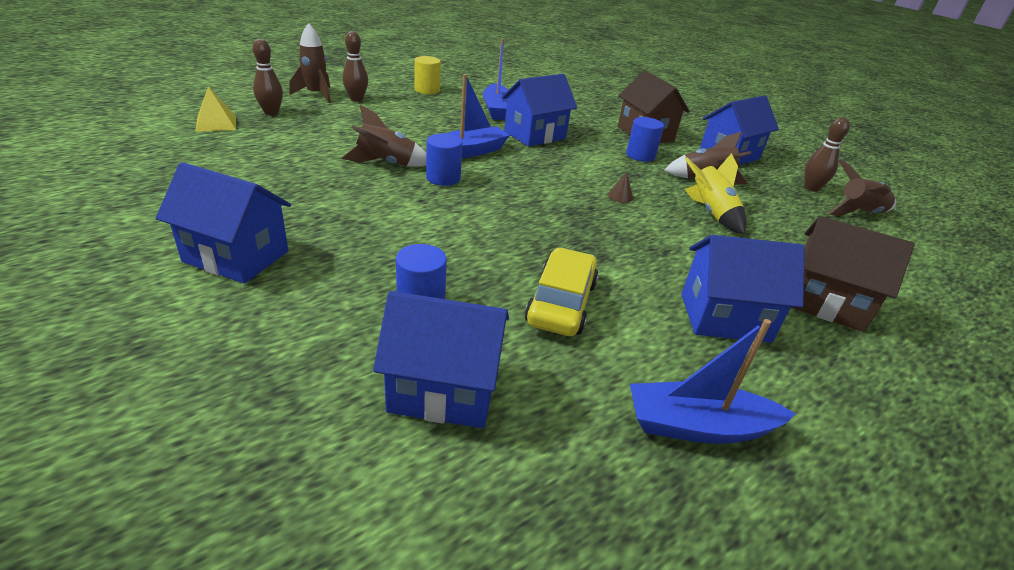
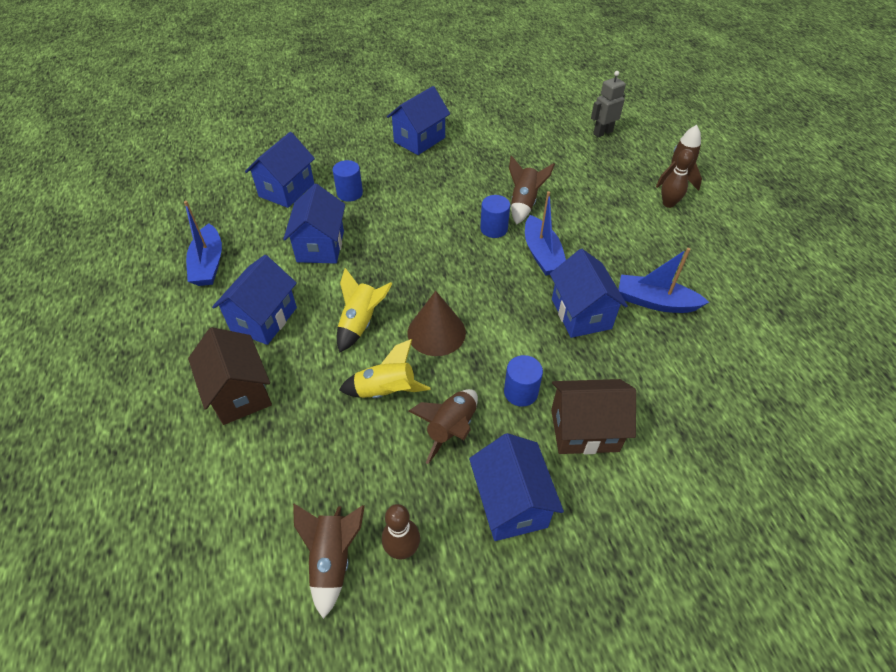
camera: 115 degrees right, 15 degrees up
(216, 123) = (602, 133): yellow pyramid -> grey robot
(271, 113) = (627, 156): brown bowling pin -> none
(427, 90) = (710, 257): yellow cylinder -> none
(561, 303) = (320, 246): yellow car -> blue house
(620, 196) = (436, 332): brown cone -> brown cone, size x2.44
(654, 241) = (361, 323): none -> yellow rocket
(698, 426) = (208, 264): blue boat -> blue boat turned 150 degrees clockwise
(825, 302) = (239, 393): brown house -> brown house turned 75 degrees counterclockwise

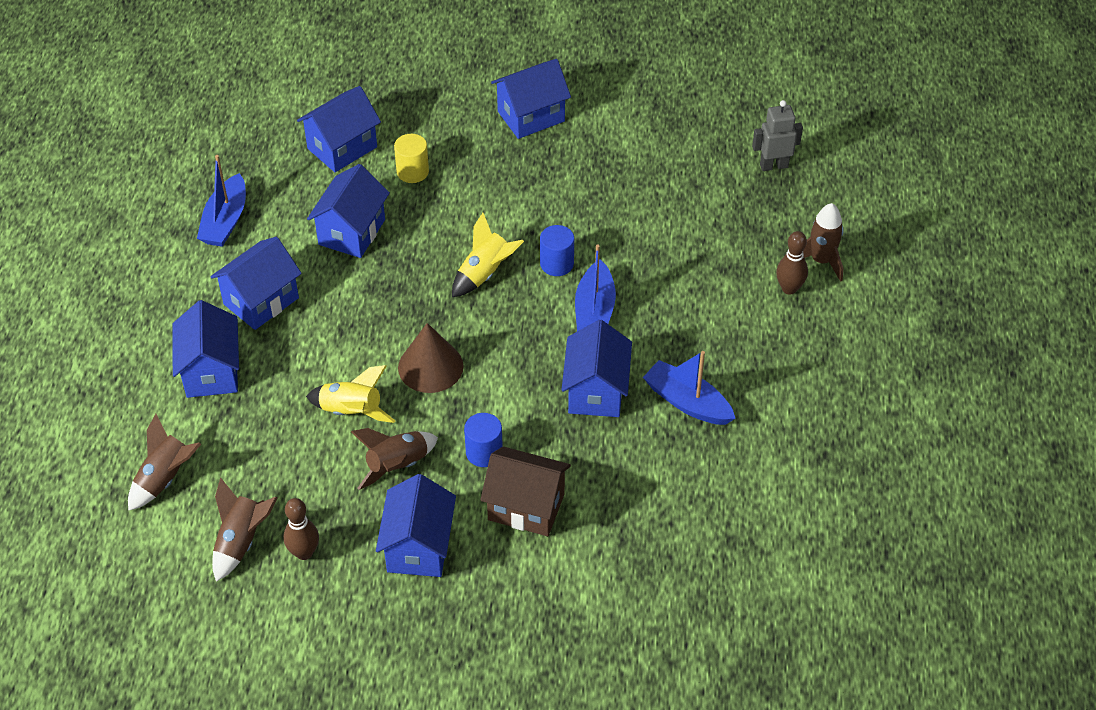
camera: 20 degrees right, 0 degrees up
(239, 393) = (211, 371): brown house -> blue house
(349, 193) = (412, 172): blue cylinder -> yellow cylinder
(361, 323) = (357, 333): yellow rocket -> yellow rocket (485, 273)
(524, 203) = (611, 240): brown rocket -> brown rocket (165, 478)

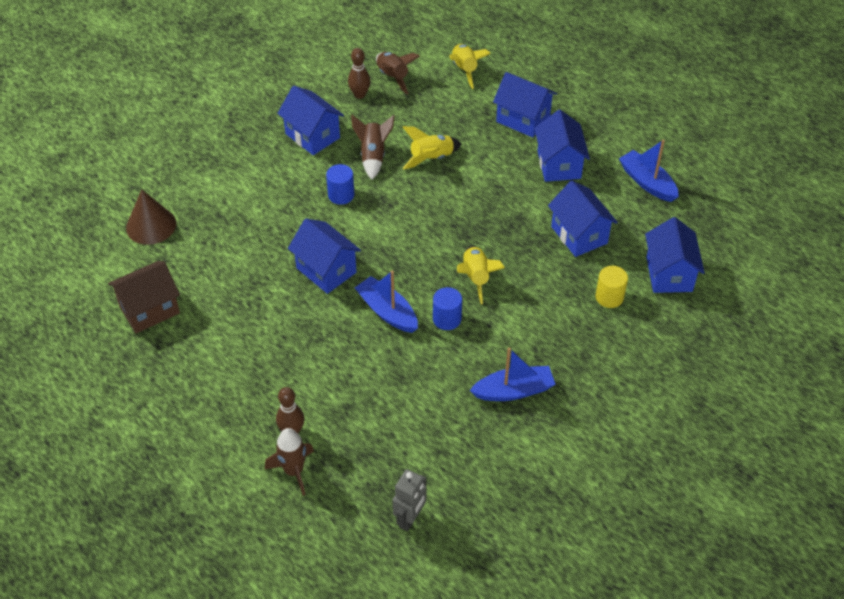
camera: 130 degrees right, 0 degrees up
(165, 478) = (464, 70): brown rocket -> yellow rocket
(430, 366) = (427, 208): brown cone -> brown cone (151, 225)
(526, 507) = (286, 190): brown house -> brown house (149, 310)
(531, 116) = (607, 400): blue house -> none
(687, 402) = (269, 307): blue boat -> blue boat (513, 391)

